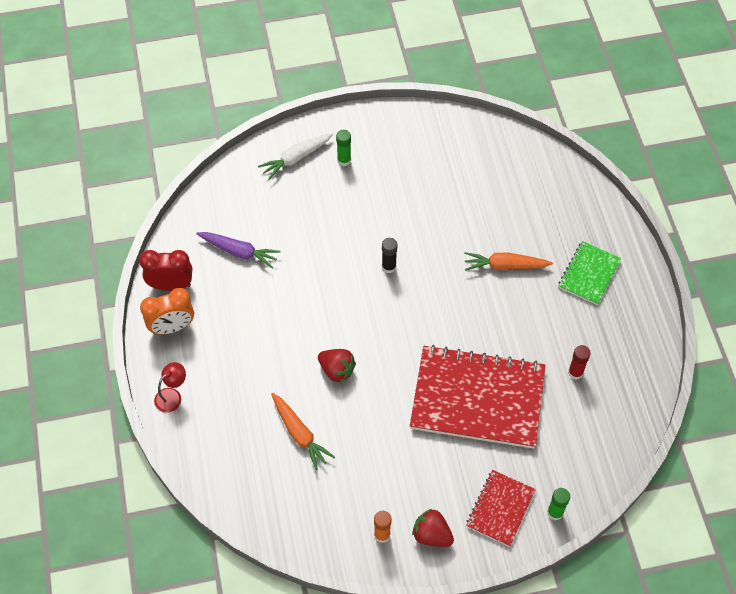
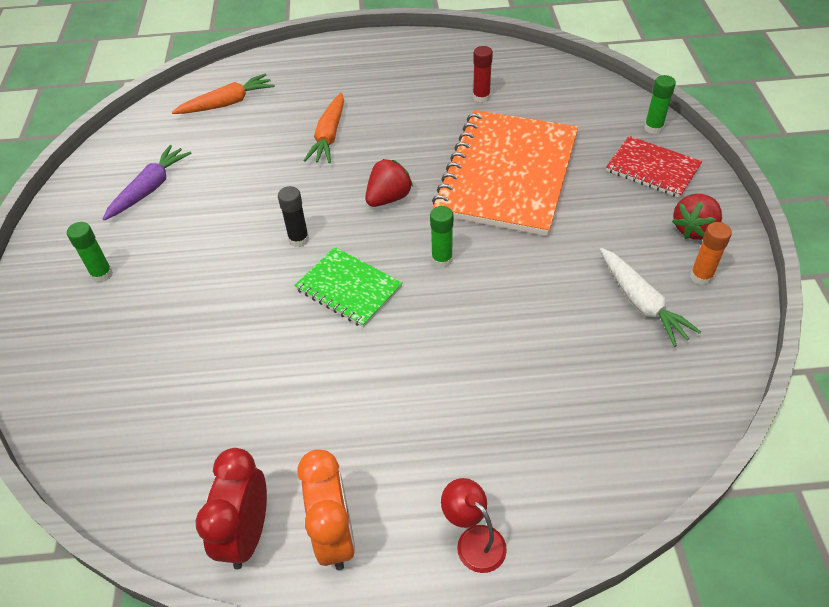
camera: 80 degrees left, 10 degrees down
(239, 251) = (212, 420): purple carrot -> purple carrot (150, 189)
(296, 158) = (68, 332): white carrot -> white carrot (641, 302)
(299, 433) = (551, 357): orange carrot -> orange carrot (227, 103)
(337, 370) = (451, 307): red strawberry -> red strawberry (388, 198)
(379, 360) = (442, 260): none -> green glue stick
(477, 398) = (507, 174): red notebook -> orange notebook
(589, 274) = (358, 76): green notebook -> green notebook (348, 288)

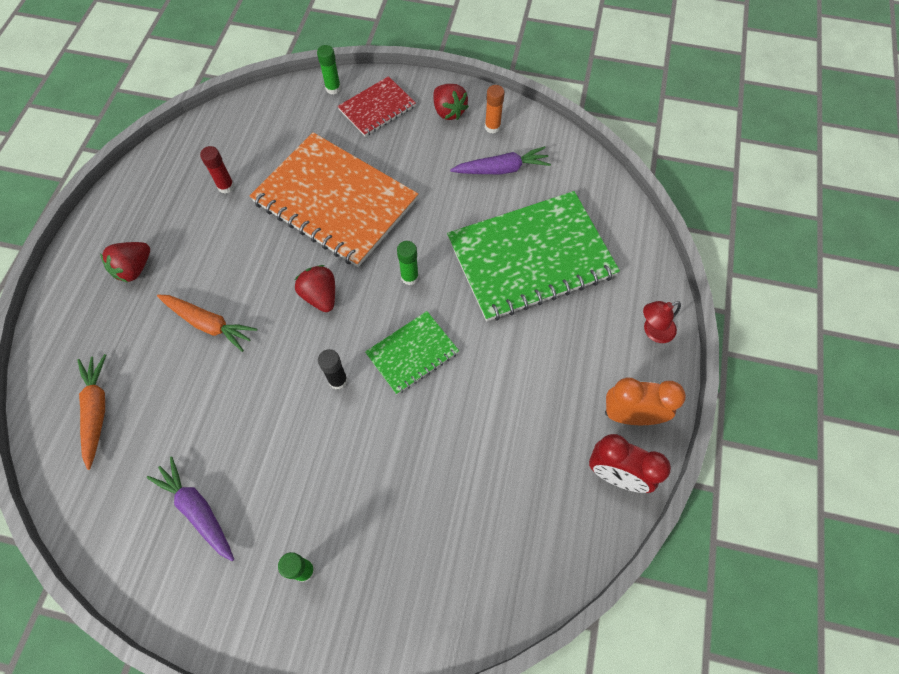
camera: 75 degrees left, 15 degrees up
(366, 76) = (134, 269): none -> red strawberry
(523, 366) = (531, 258): none -> green notebook
(641, 302) = (501, 169): white carrot -> purple carrot

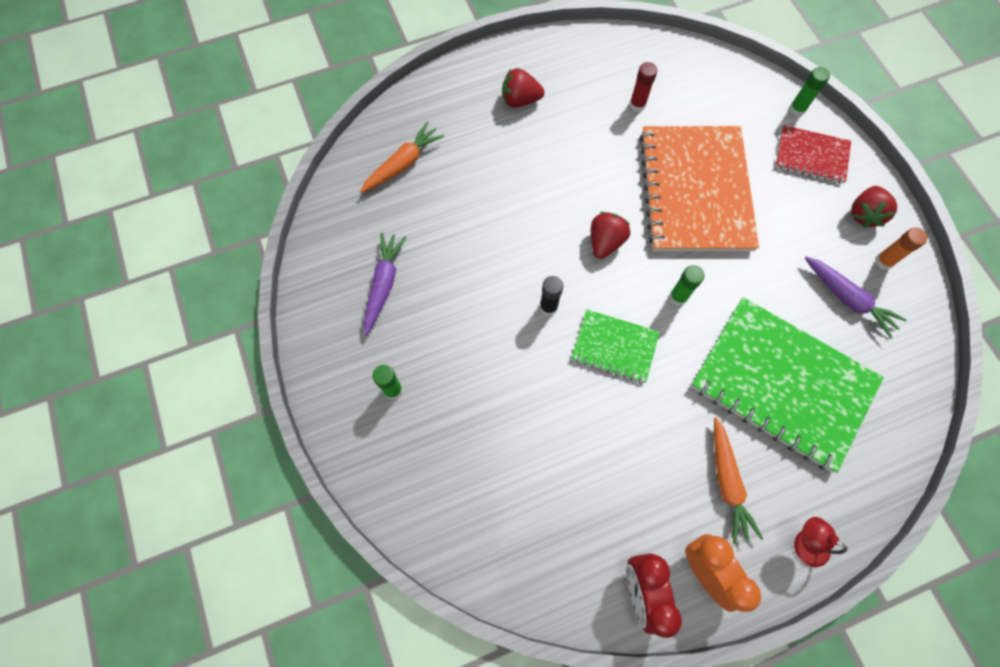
camera: 55 degrees right, 5 degrees up
(208, 323) = (520, 182): orange carrot -> orange carrot (727, 482)

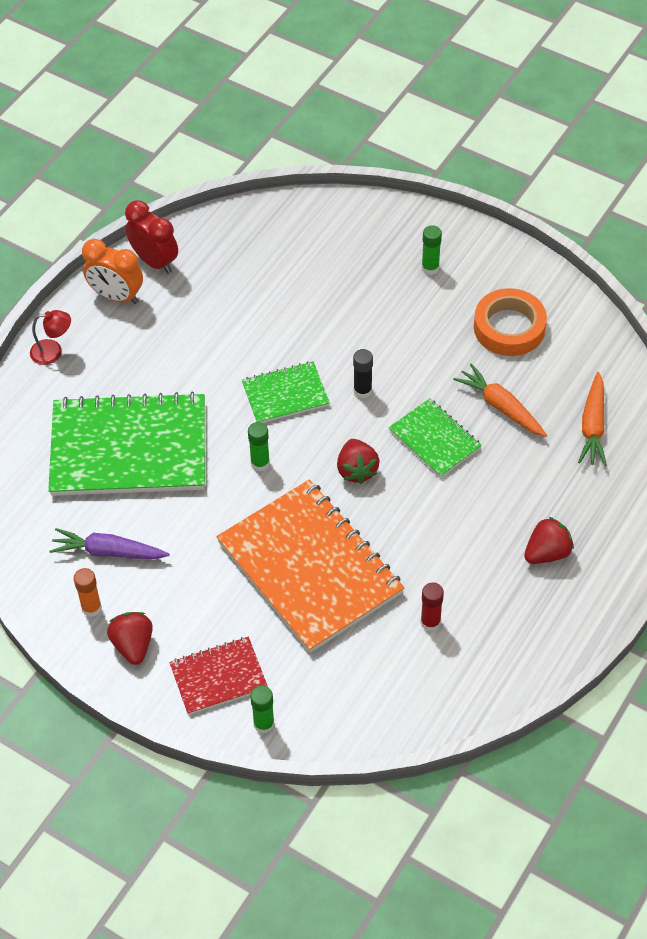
camera: 145 degrees right, 15 degrees down
(383, 285) = (509, 327): purple carrot -> orange tape
(526, 228) = (435, 439): none -> green notebook
(727, 482) = (133, 356): orange carrot -> orange carrot (501, 407)

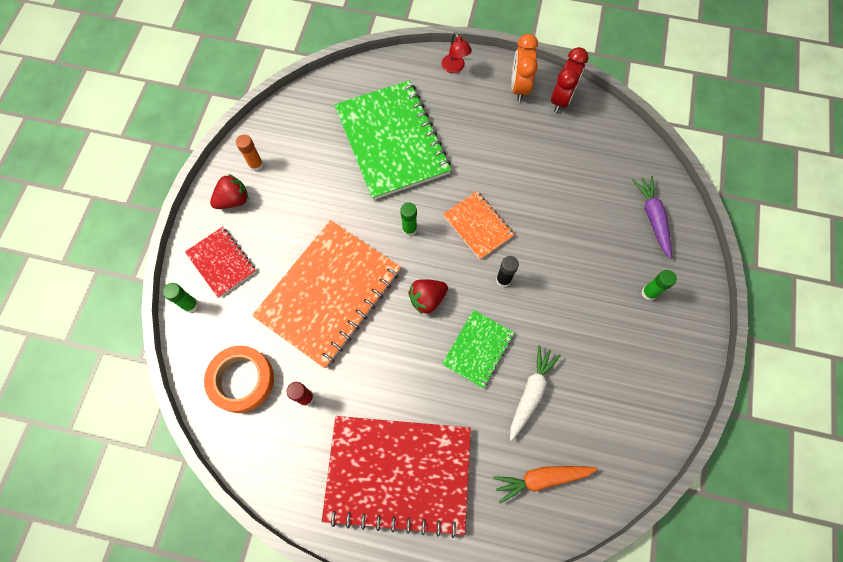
camera: 70 degrees right, 15 degrees up
(108, 552) = (303, 159): purple carrot -> purple carrot (652, 218)
(285, 394) = (478, 226): green notebook -> orange notebook
(501, 407) = (530, 393): orange carrot -> white carrot
(509, 327) = (616, 376): orange tape -> orange tape (242, 380)
(547, 553) = (398, 474): red strawberry -> red notebook

